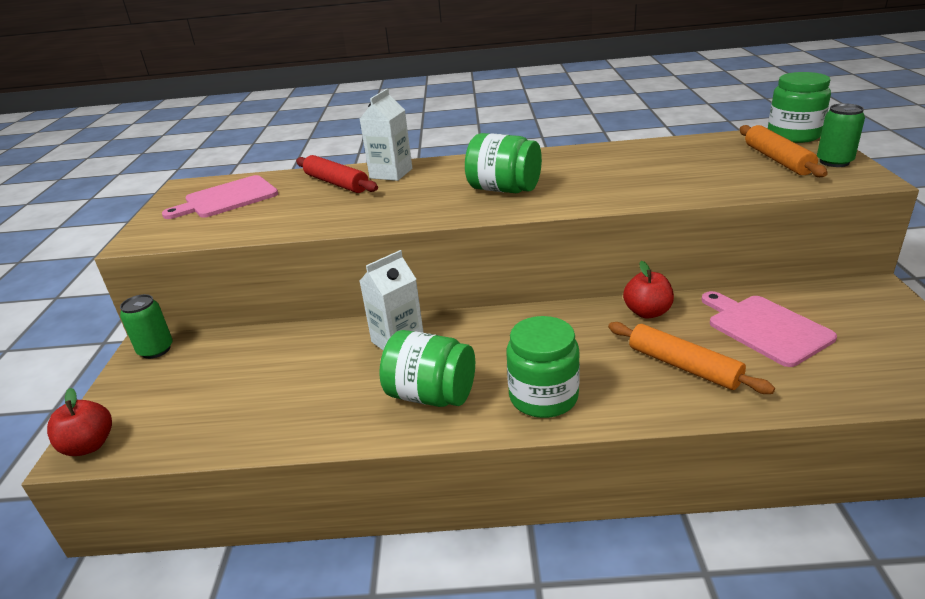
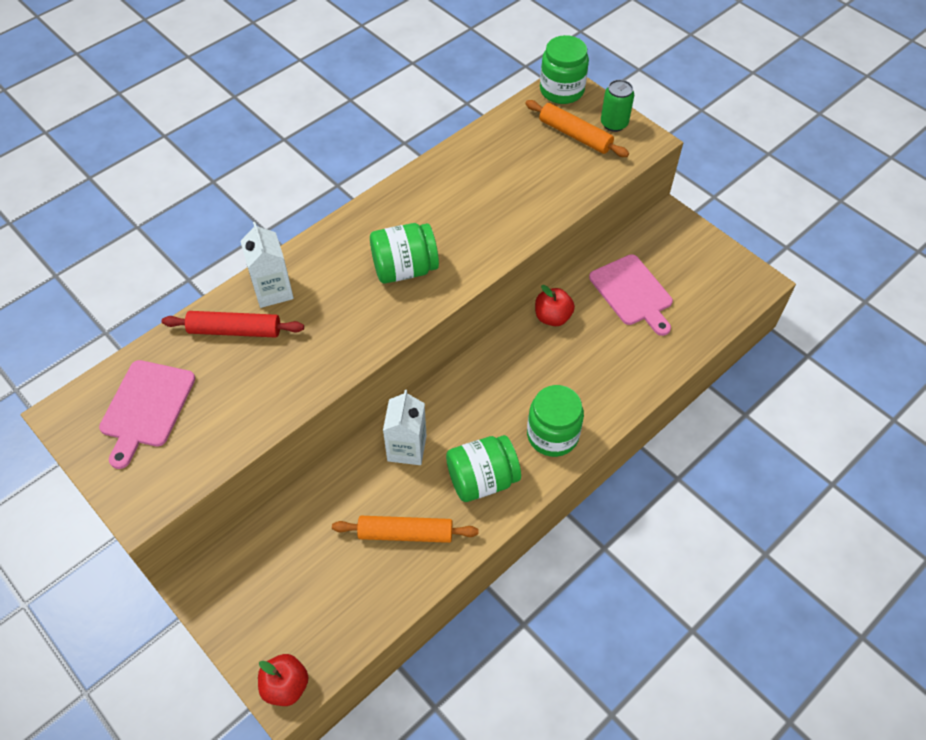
camera: 45 degrees left, 25 degrees up
(156, 350) = (211, 583): green can -> none
(683, 366) = (611, 357): orange rolling pin -> orange rolling pin (405, 533)
(765, 328) = (632, 293): pink cutting board -> pink cutting board turned 135 degrees counterclockwise

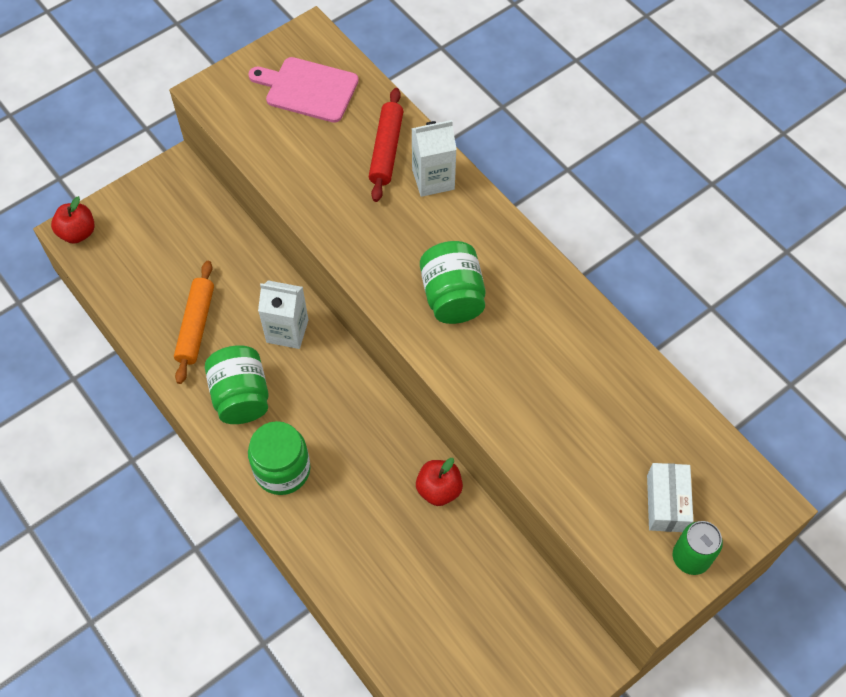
camera: 95 degrees right, 5 degrees up
(561, 90) = (755, 498): green jar -> none
(575, 135) = (666, 503): orange rolling pin -> white box
(632, 293) = (469, 588): pink cutting board -> none

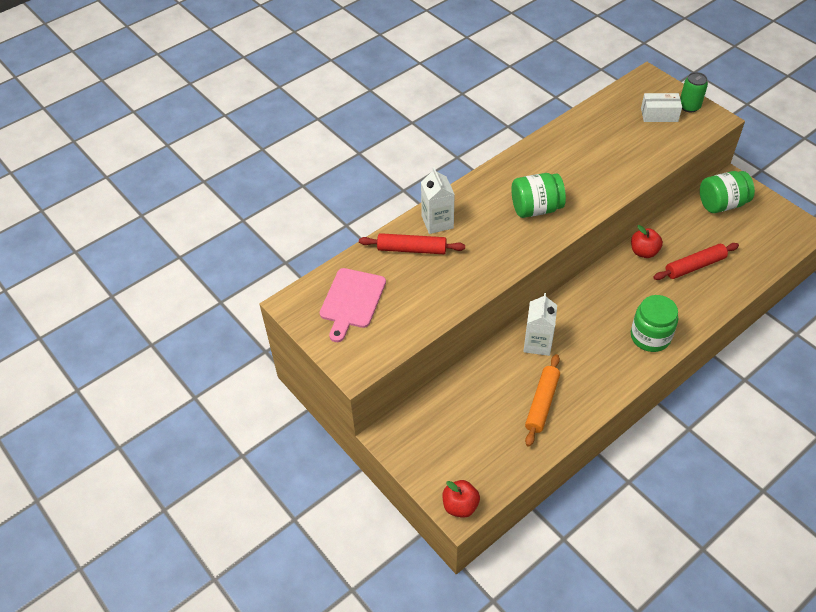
camera: 90 degrees left, 10 degrees down
(196, 326) = (542, 403): orange rolling pin -> orange rolling pin turned 75 degrees counterclockwise
(241, 396) = (598, 367): green jar -> green jar (722, 204)
(406, 557) = (695, 266): none -> red rolling pin

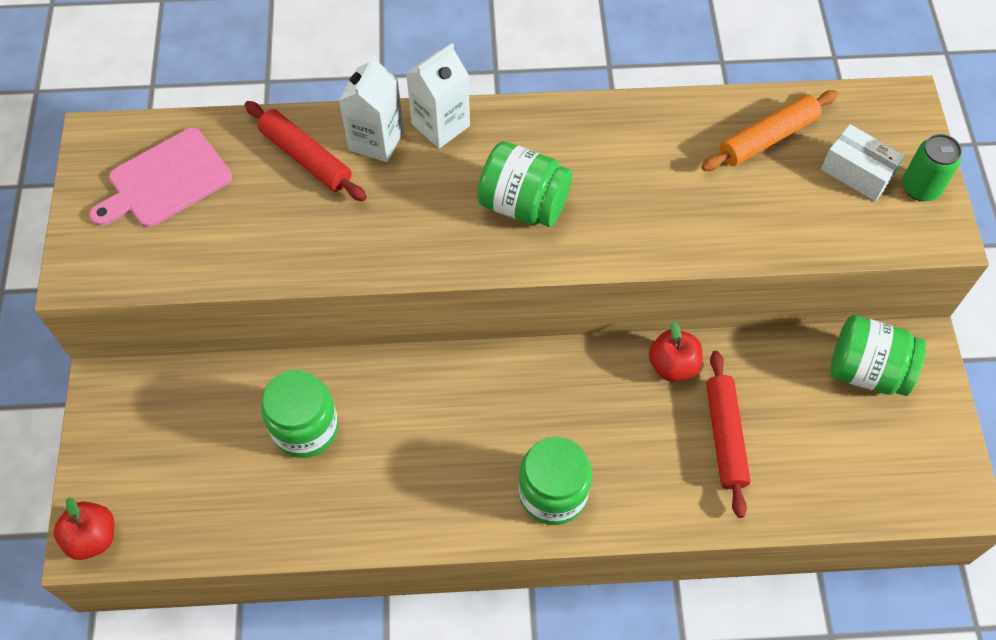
camera: 35 degrees right, 10 degrees up
(510, 386) = (305, 428): none -> green jar
(537, 343) = (397, 395): white carton -> white carton (440, 125)
(542, 403) = (319, 480): orange rolling pin -> orange rolling pin (767, 138)
(695, 266) = (724, 436): red rolling pin -> red rolling pin turned 75 degrees clockwise

